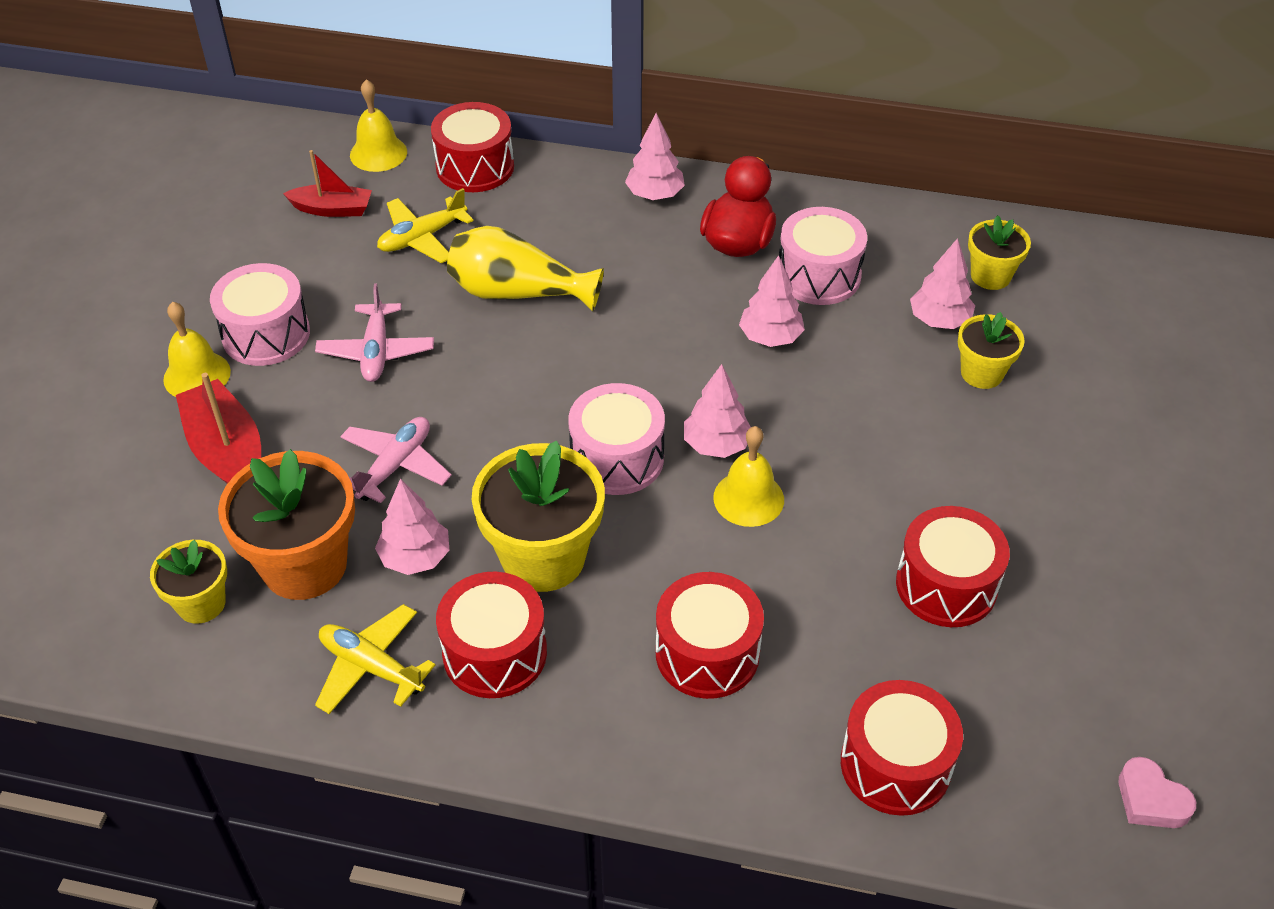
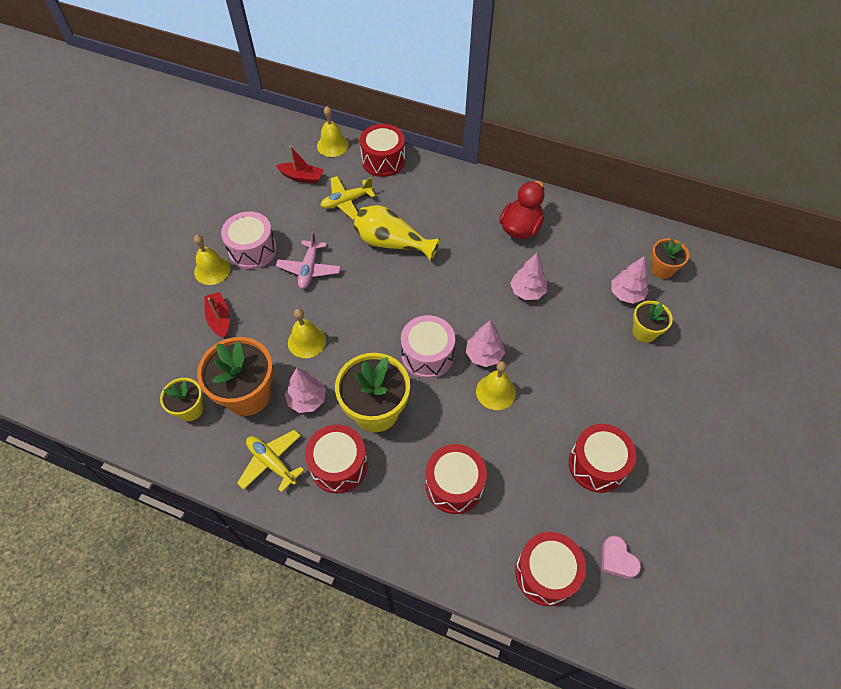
camera: 10 degrees right, 10 degrees up
(227, 452) = (219, 319): red boat -> red boat, size x0.65
(395, 466) = (306, 341): pink plane -> yellow bell
(655, 195) = (479, 191): pink tree -> none
(818, 275) = (562, 255): pink drum -> none
(990, 276) = (662, 269): yellow flower pot -> orange flower pot
(1150, 800) = (688, 622): pink heart -> pink heart (617, 559)

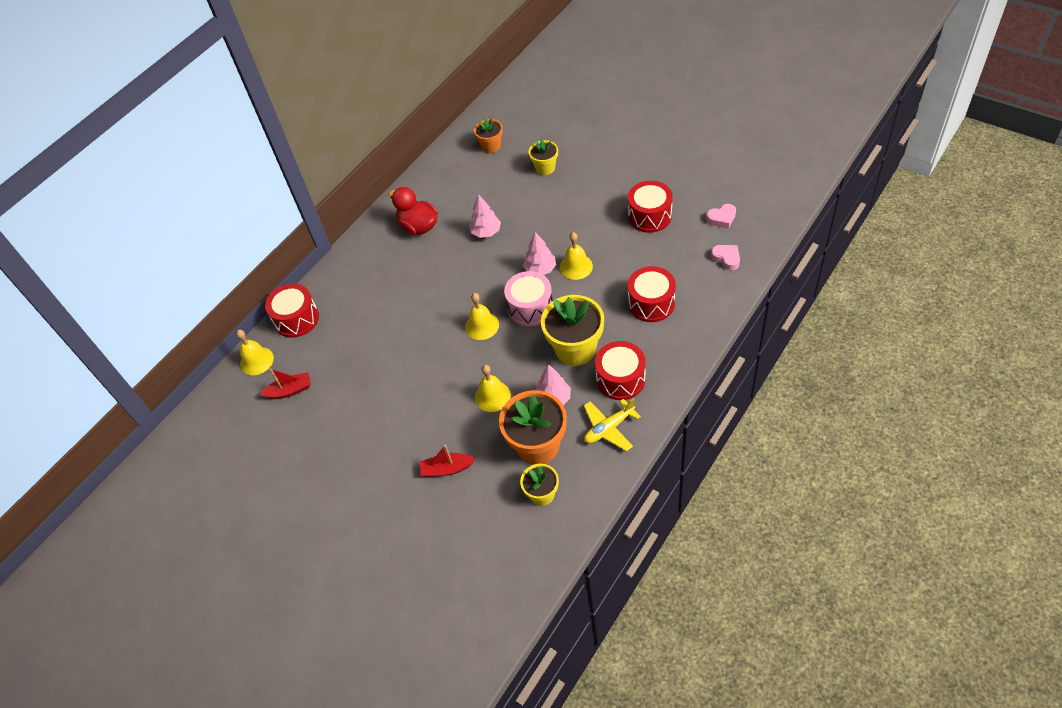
camera: 70 degrees left, 5 degrees down
(212, 270) = (384, 476): yellow bell -> yellow bell (482, 326)
(252, 250) = (370, 438): pink drum -> none
(301, 177) = (289, 391): red boat -> red boat turned 45 degrees clockwise
(309, 269) = (411, 390): pink plane -> none
(346, 201) = (338, 353): yellow plane -> none
(392, 243) = (402, 321): yellow vase -> none
(546, 573) = (726, 258): red drum -> pink heart
(626, 294) = (507, 172): pink tree -> none

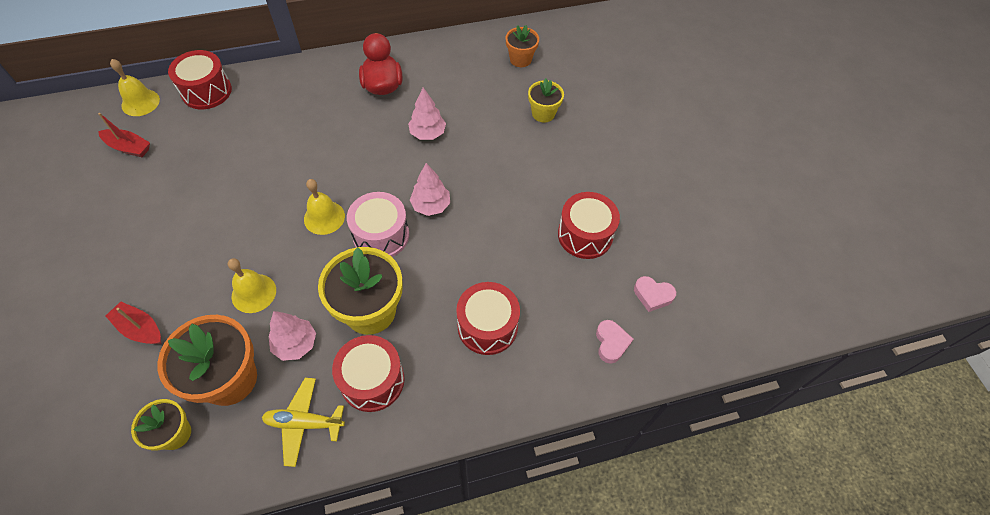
camera: 30 degrees right, 5 degrees up
(576, 266) = (463, 229): yellow bell -> none

